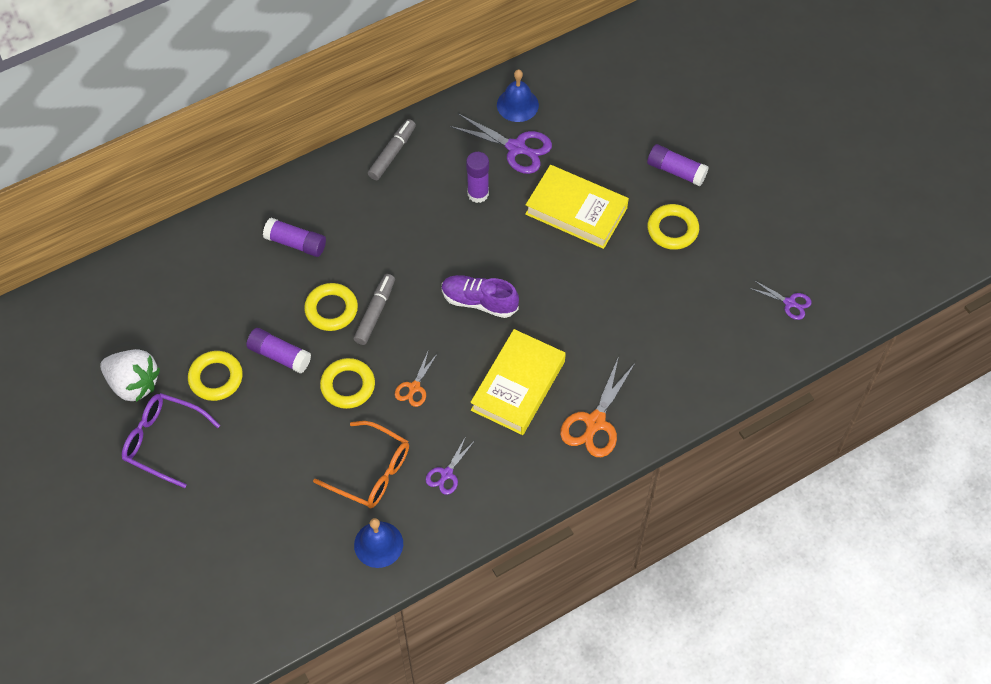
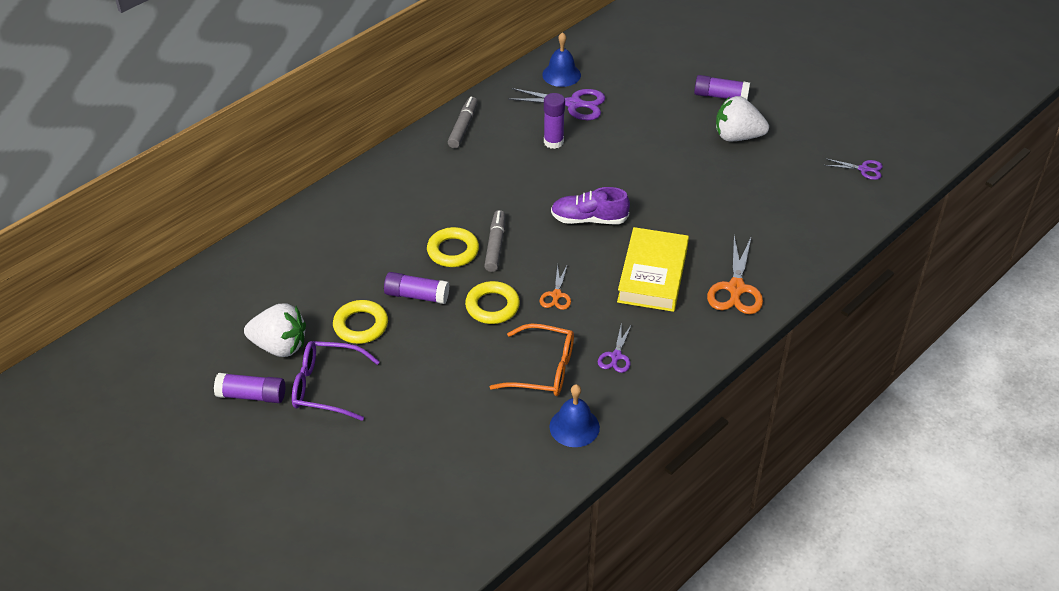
camera: 15 degrees left, 15 degrees down
(296, 243) = (399, 207): purple glue stick -> purple glue stick (252, 395)
(576, 211) = (647, 138): yellow book -> none
(672, 229) = (737, 137): yellow ring -> white strawberry

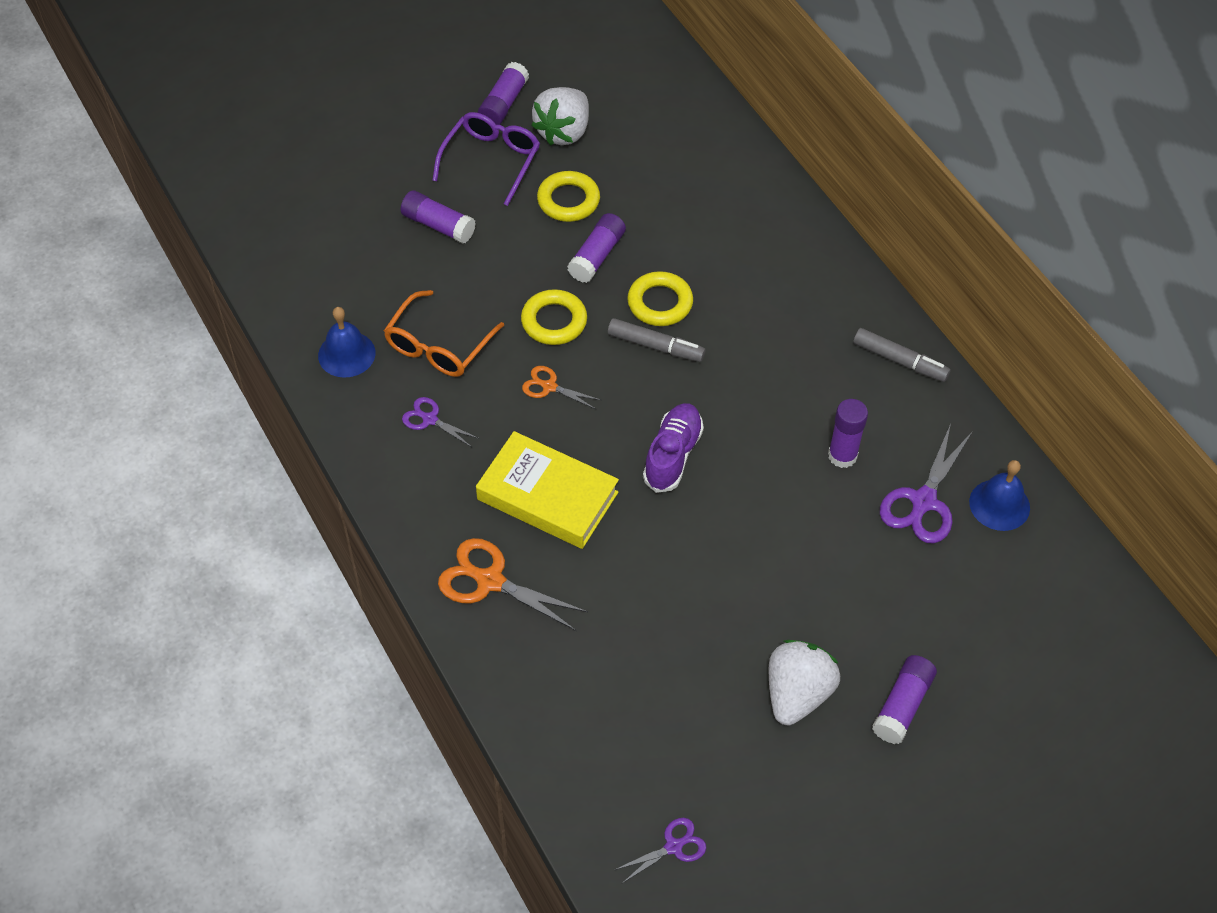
camera: 105 degrees right, 10 degrees up
(413, 404) = (438, 225): none -> purple glue stick
(864, 169) = (674, 846): purple scissors -> purple scissors turned 150 degrees counterclockwise

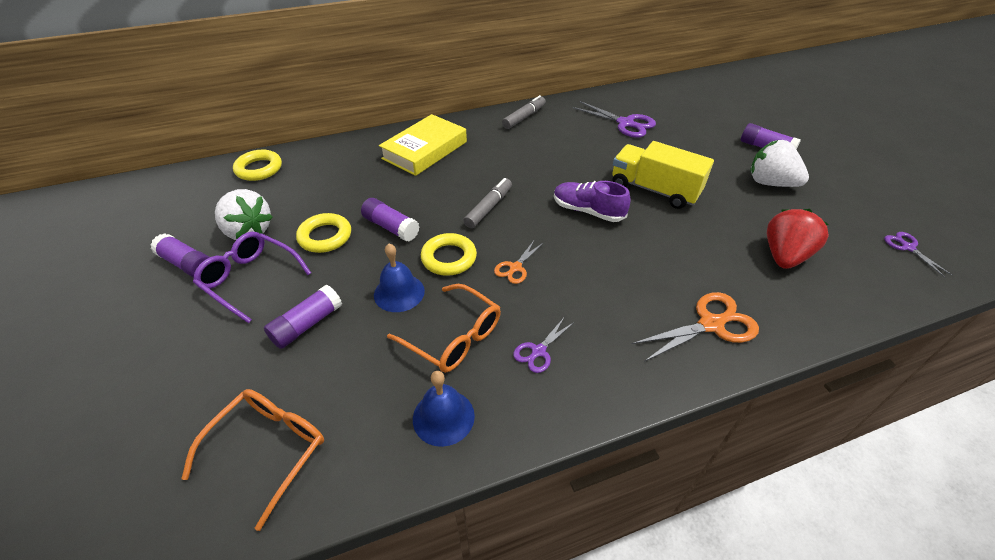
camera: 80 degrees left, 10 degrees down
(303, 242) = (267, 451): none -> orange glasses
(489, 581) = (711, 324): orange scissors -> orange scissors turned 150 degrees counterclockwise
(547, 496) = (624, 280): yellow book -> yellow book (425, 150)
(624, 680) = (784, 256): none -> red strawberry
(660, 303) = (449, 201): yellow ring -> yellow ring (259, 169)
(740, 535) = (654, 190): none -> yellow truck
(842, 455) = (592, 145): purple glue stick -> none
(999, 504) = (627, 102): blue bell -> blue bell (399, 292)

